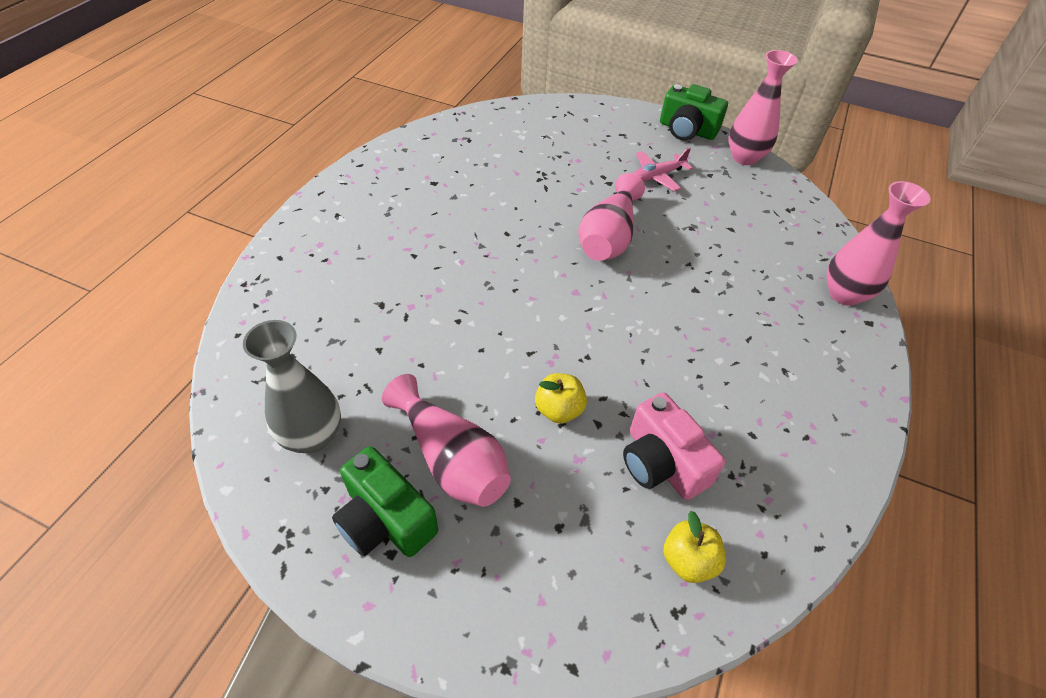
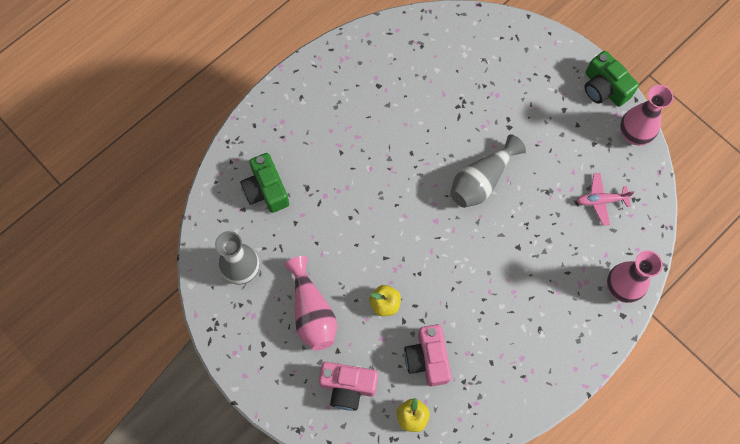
camera: 25 degrees right, 20 degrees up
(385, 519) = (266, 334): green camera -> green camera (266, 190)
(560, 552) = (348, 387): none -> pink camera
(608, 237) = (481, 181): pink vase -> grey vase
(657, 176) = (550, 132): pink plane -> pink plane (601, 200)

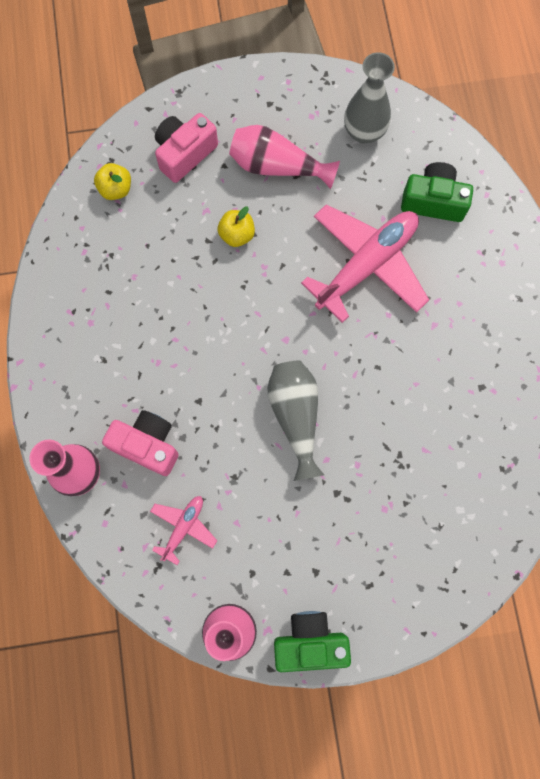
camera: 125 degrees right, 5 degrees up
(345, 203) = (366, 265): none -> pink plane
(427, 359) = (156, 237): pink camera -> pink camera (147, 445)

